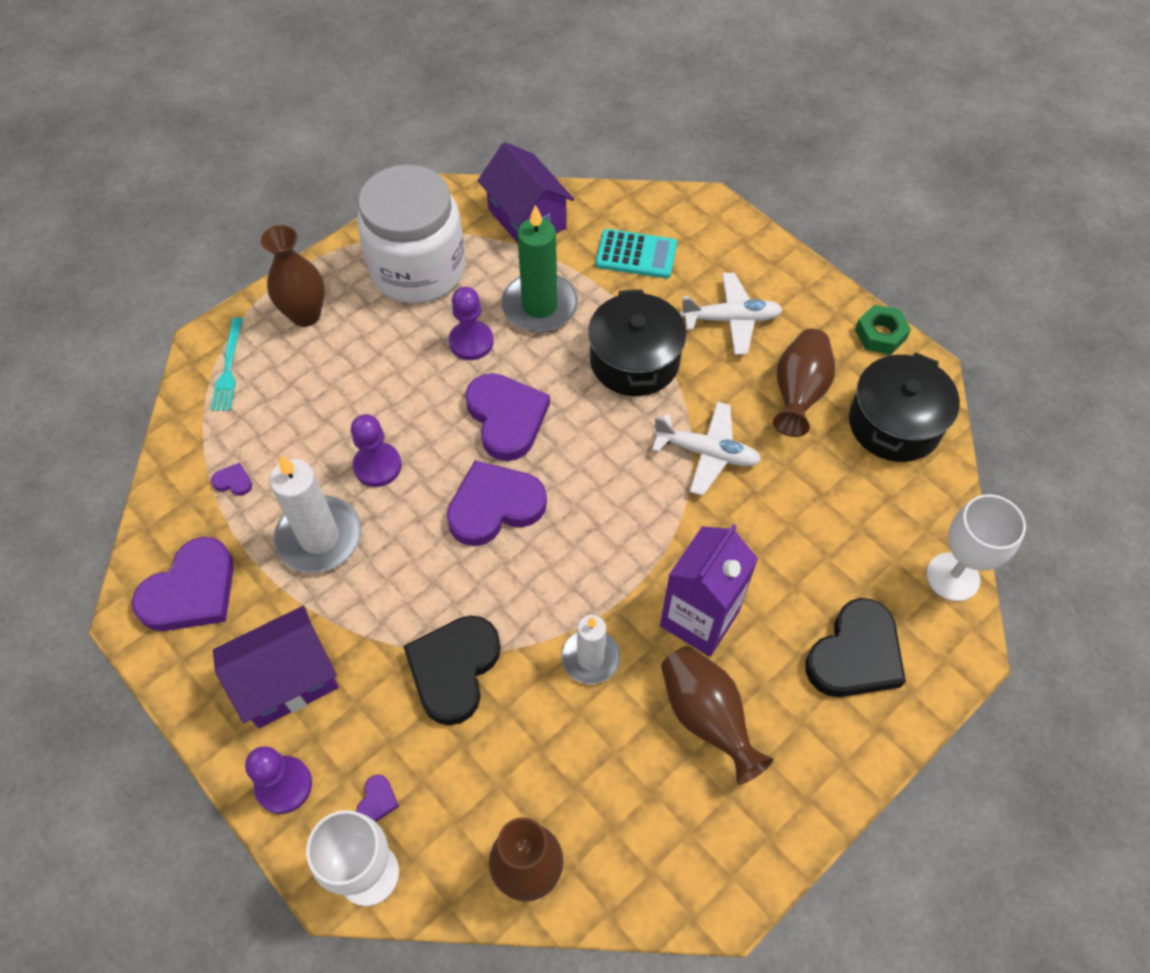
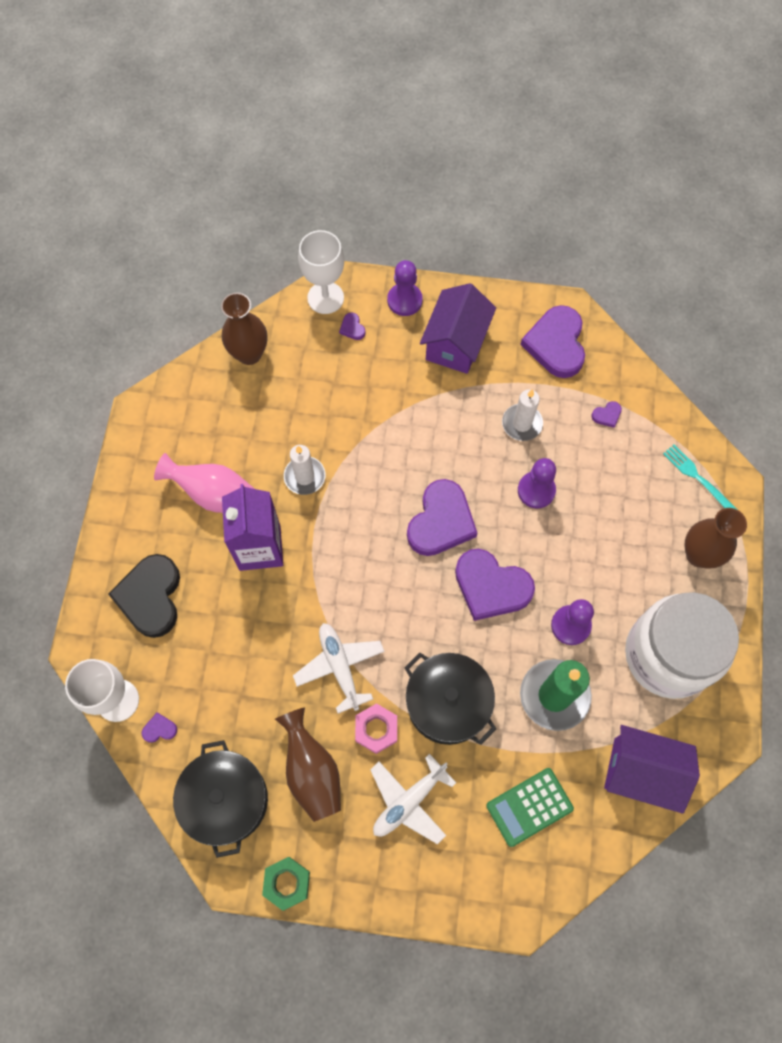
camera: 140 degrees right, 10 degrees up
(319, 537) = (522, 424): white candle -> white candle, size x0.64
(454, 669) = (374, 414): black heart -> none
(636, 254) = (529, 807): turquoise calculator -> green calculator
(706, 453) = (340, 667): white plane -> white plane turned 90 degrees clockwise
(707, 717) = (214, 494): brown vase -> pink vase
(715, 384) = (376, 729): none -> pink nut
(923, 522) = (159, 729): none -> purple heart

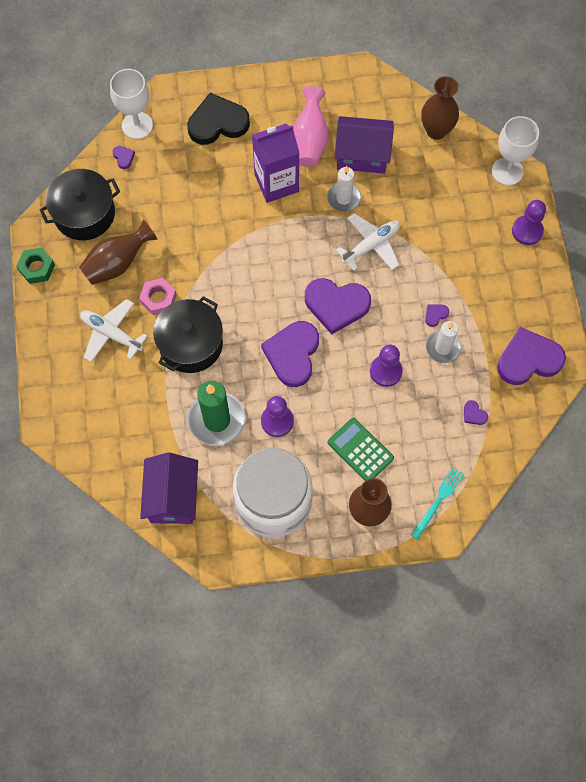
camera: 75 degrees right, 0 degrees up
(340, 667) = (199, 262): white plane -> white plane (371, 245)
(352, 328) = (486, 198): purple heart -> purple heart (435, 315)
(455, 343) = (501, 279): purple house -> purple house (362, 155)
(529, 807) = (127, 419): green calculator -> green calculator (360, 450)

